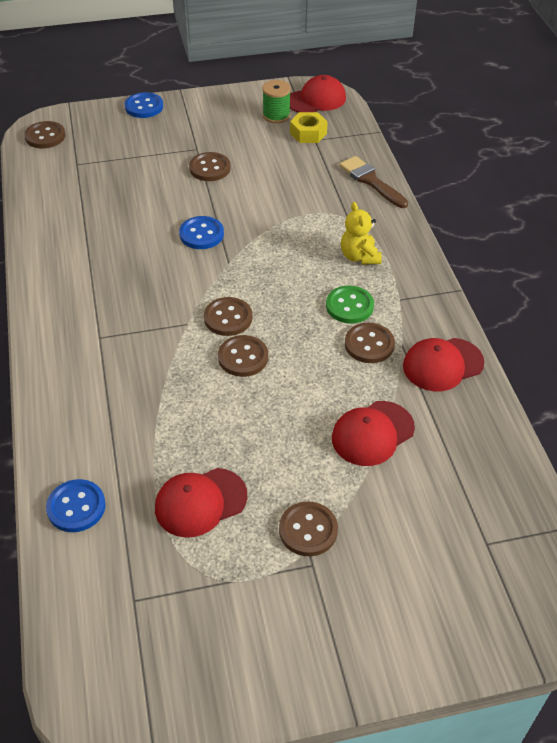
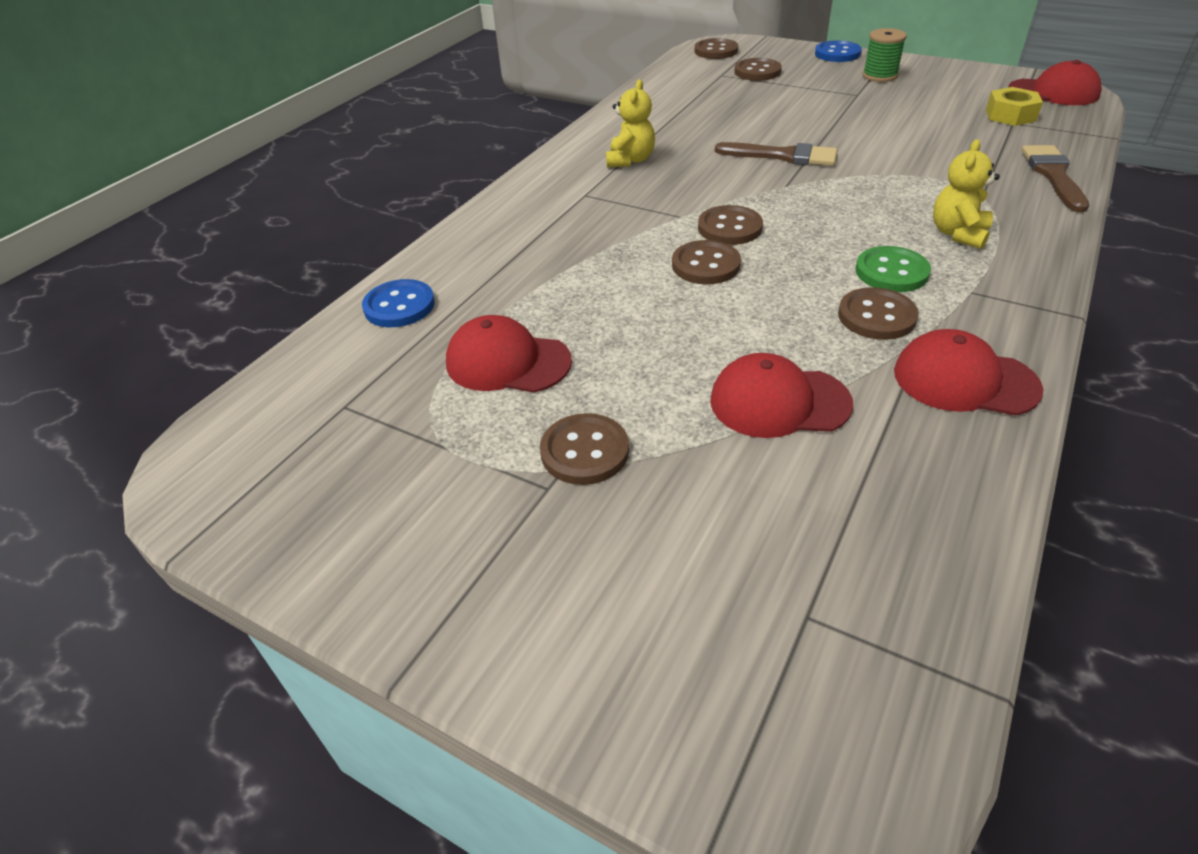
camera: 45 degrees right, 5 degrees down
(98, 287) = (630, 160): none -> yellow teddy bear
(201, 234) = (783, 156): blue button -> brown brush
(210, 168) = (854, 111): brown button -> brown button (757, 72)
(276, 115) = (984, 93): green spool -> green spool (879, 76)

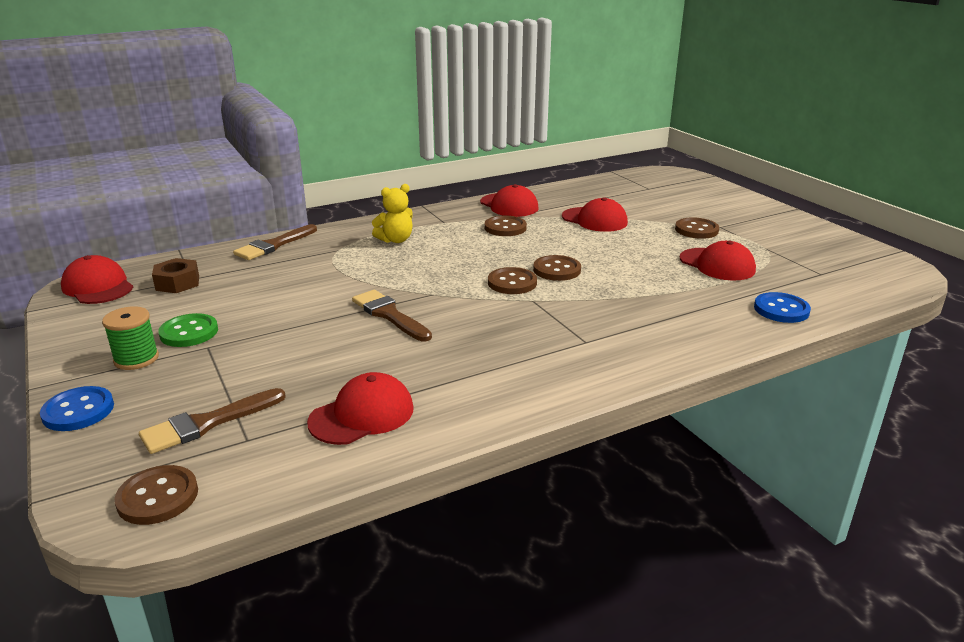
camera: 150 degrees left, 15 degrees down
(630, 160) = (511, 359): yellow teddy bear -> none
(679, 101) = (362, 415): none -> red cap
(757, 72) = (207, 423): brown button -> brown brush
(891, 272) = (464, 238): green button -> green button (189, 332)
(1010, 115) = (177, 283): yellow nut -> brown nut

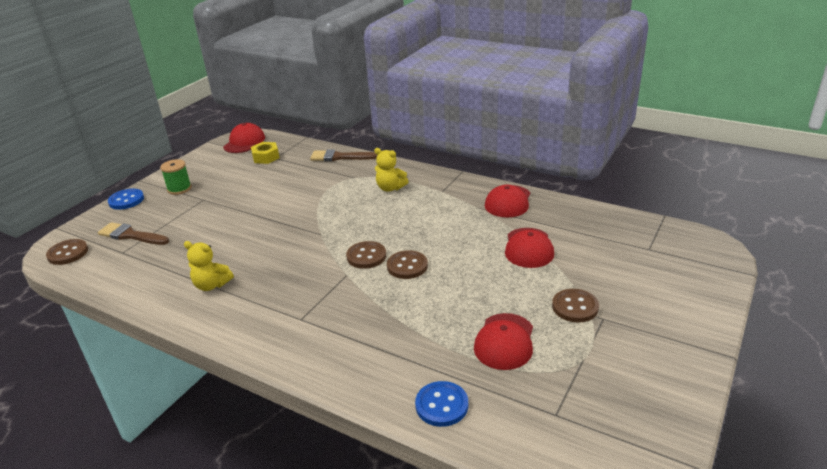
camera: 60 degrees right, 5 degrees up
(177, 283) = (266, 157): brown nut -> yellow nut
(189, 332) = (214, 187): green button -> none
(362, 415) = (160, 274): red cap -> none
(389, 315) = (280, 232): brown brush -> none
(446, 381) = (211, 285): none -> yellow teddy bear
(505, 228) = (461, 217): brown button -> none

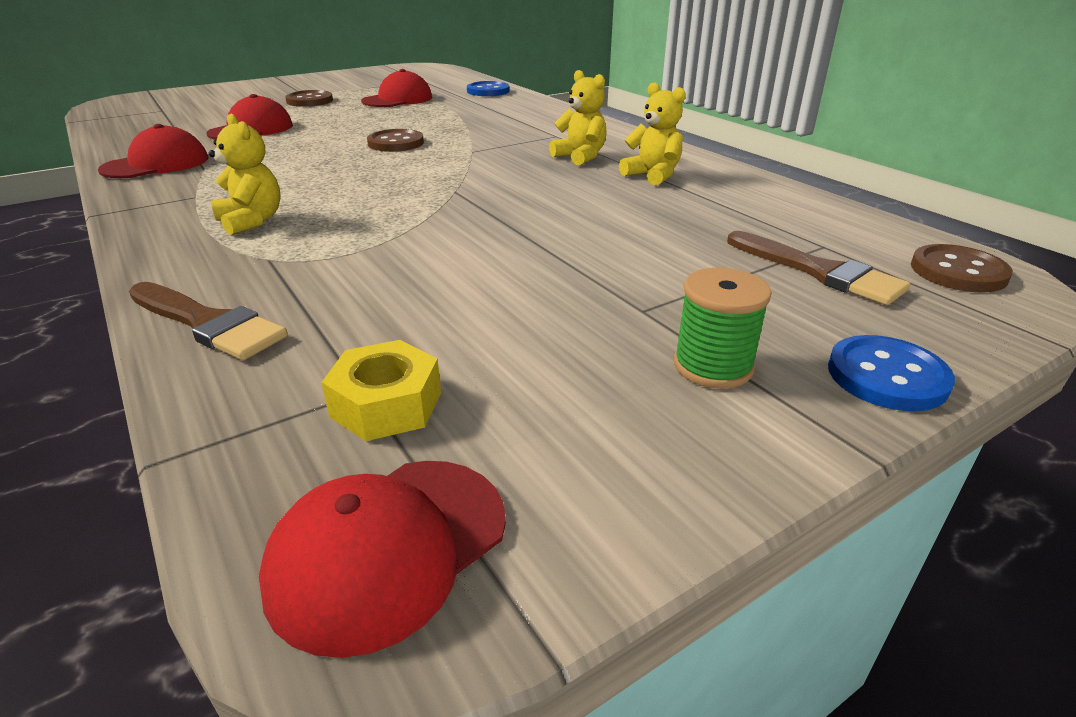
camera: 155 degrees left, 0 degrees up
(267, 292) = (580, 157): none -> yellow teddy bear
(366, 256) = (427, 158): brown button -> none

